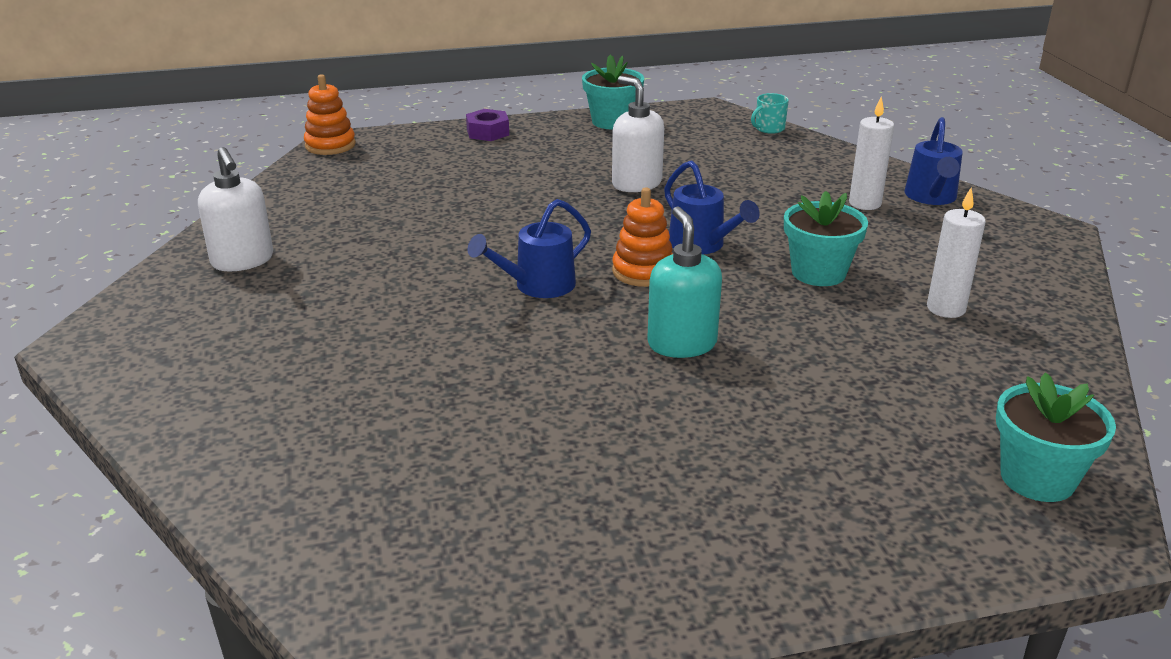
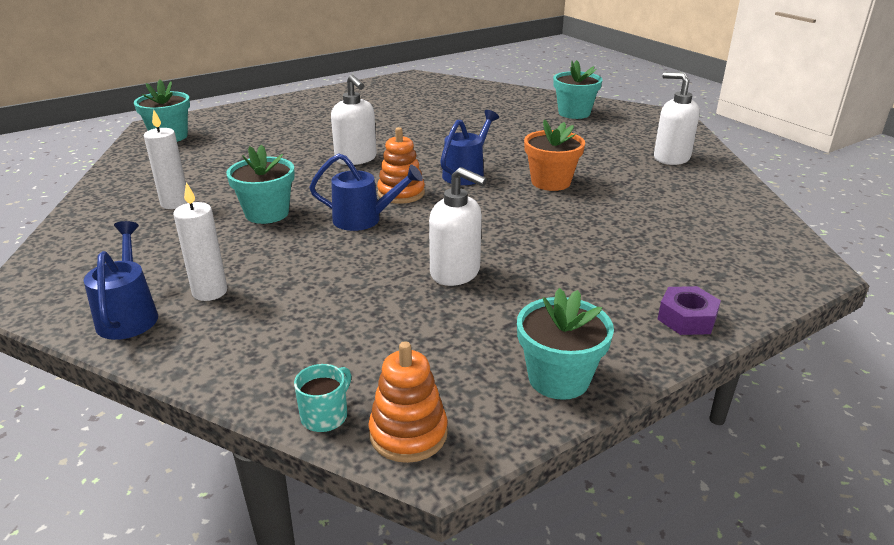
camera: 160 degrees right, 0 degrees up
(221, 385) = (574, 113): none -> turquoise flower pot
(330, 145) = (809, 262): orange stacking toy -> orange stacking toy (408, 433)
(445, 254) = (550, 182): none -> orange flower pot
(681, 343) = (356, 159): turquoise soap dispenser -> white soap dispenser
(702, 245) = (364, 219): blue watering can -> blue watering can turned 150 degrees clockwise

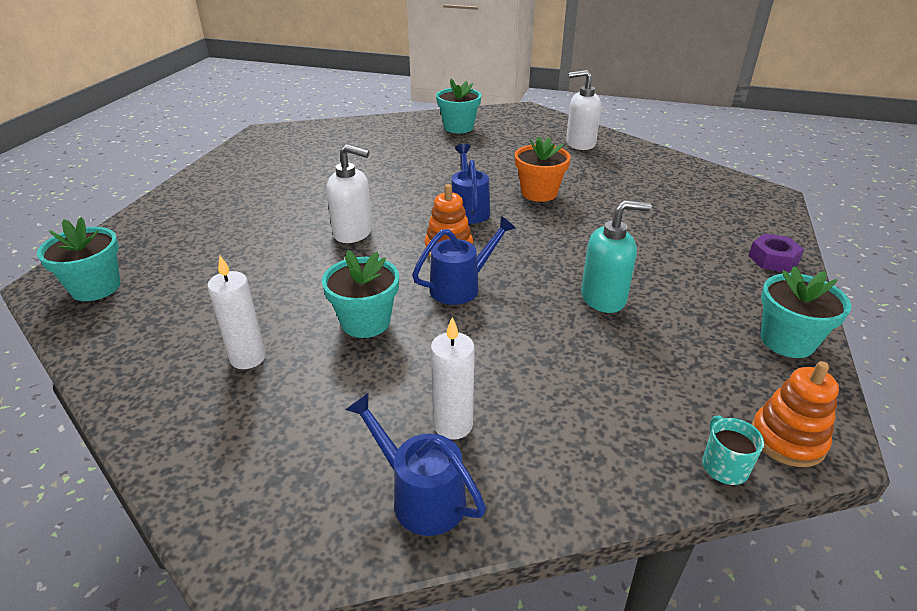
camera: 40 degrees left, 5 degrees up
(455, 273) = (604, 298): white soap dispenser -> turquoise soap dispenser

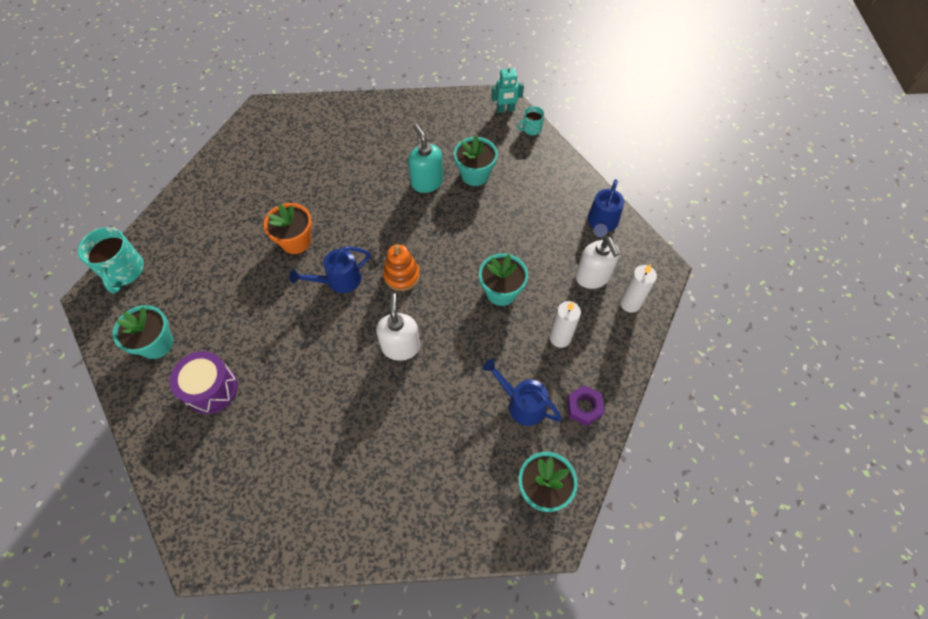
camera: 110 degrees left, 25 degrees up
(395, 143) = (211, 389): none -> purple drum
(453, 425) = (558, 224): white candle -> white candle (630, 303)
(461, 286) = (444, 254): blue watering can -> blue watering can (521, 403)
(545, 120) = (124, 271): none -> turquoise mug
(580, 144) = (185, 231): white soap dispenser -> white soap dispenser (592, 277)
(773, 259) = (354, 110): purple nut -> purple nut (584, 407)
(787, 341) = (434, 107): turquoise flower pot -> turquoise flower pot (475, 175)
(787, 439) = (505, 110): orange stacking toy -> turquoise robot

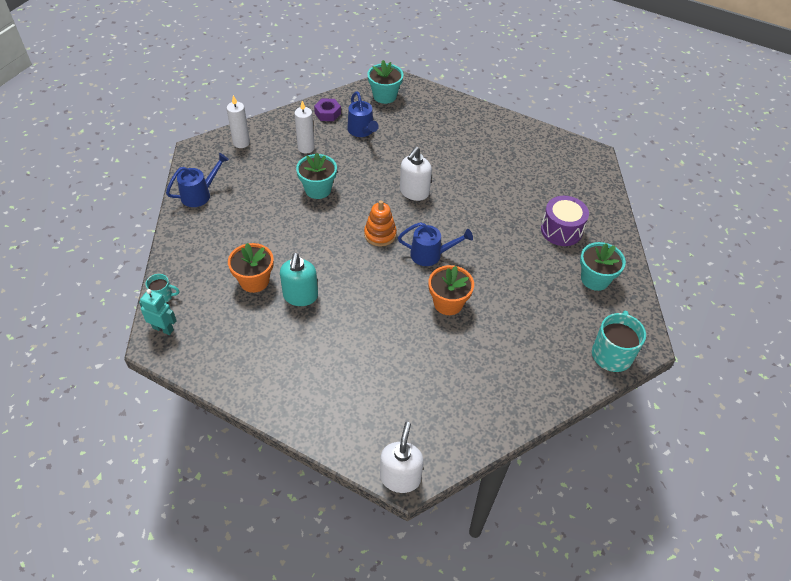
camera: 150 degrees left, 10 degrees down
(475, 175) = (254, 281): turquoise flower pot -> orange flower pot
(592, 277) = (247, 167): white soap dispenser -> white soap dispenser (400, 477)

